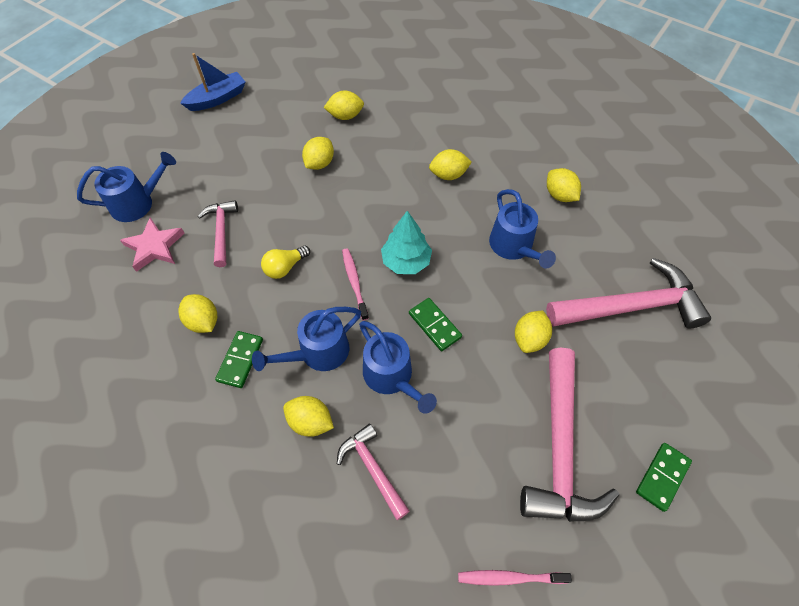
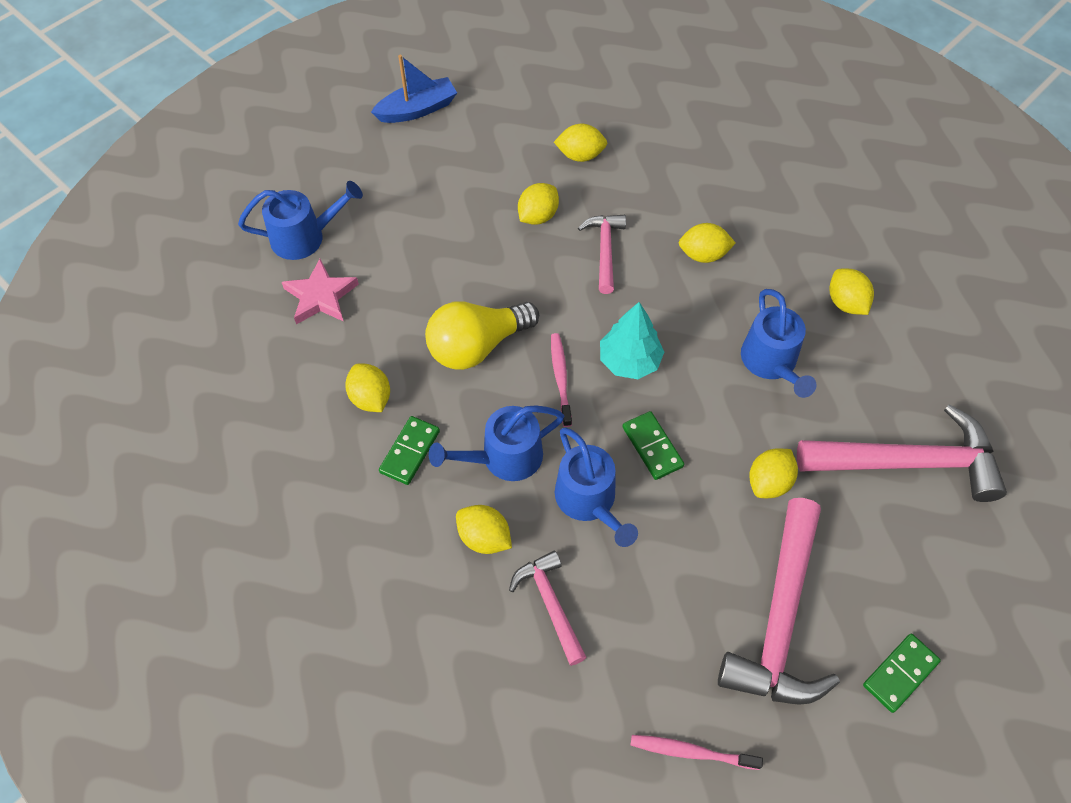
camera: 10 degrees right, 0 degrees up
(221, 231) = (404, 288): pink hammer -> pink hammer (604, 250)
(285, 267) = (477, 346): yellow light bulb -> yellow light bulb, size x1.83

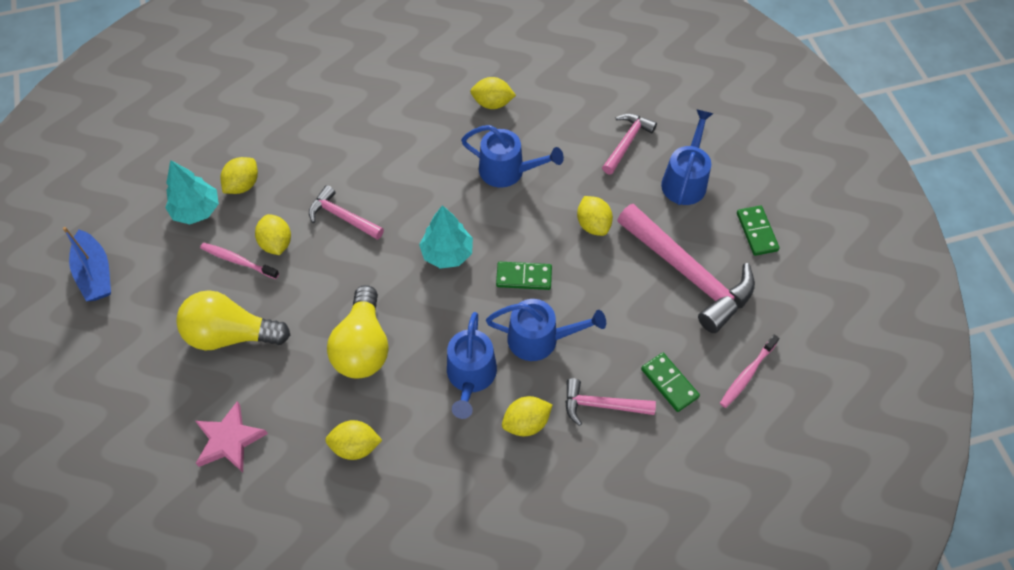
camera: 60 degrees left, 0 degrees up
(305, 237) = (158, 425): blue watering can -> blue watering can (685, 180)
(410, 451) = (422, 440): green domino -> green domino (669, 383)
(417, 109) = (95, 273): blue boat -> blue boat turned 150 degrees clockwise
(422, 237) = (231, 334): none -> yellow light bulb
(528, 138) = (196, 210): none -> turquoise tree
(560, 378) = (430, 304): pink toothbrush -> pink toothbrush (238, 261)
(703, 255) = (393, 159): yellow lemon -> none
(907, 462) = (626, 142): pink hammer -> pink hammer, size x0.54

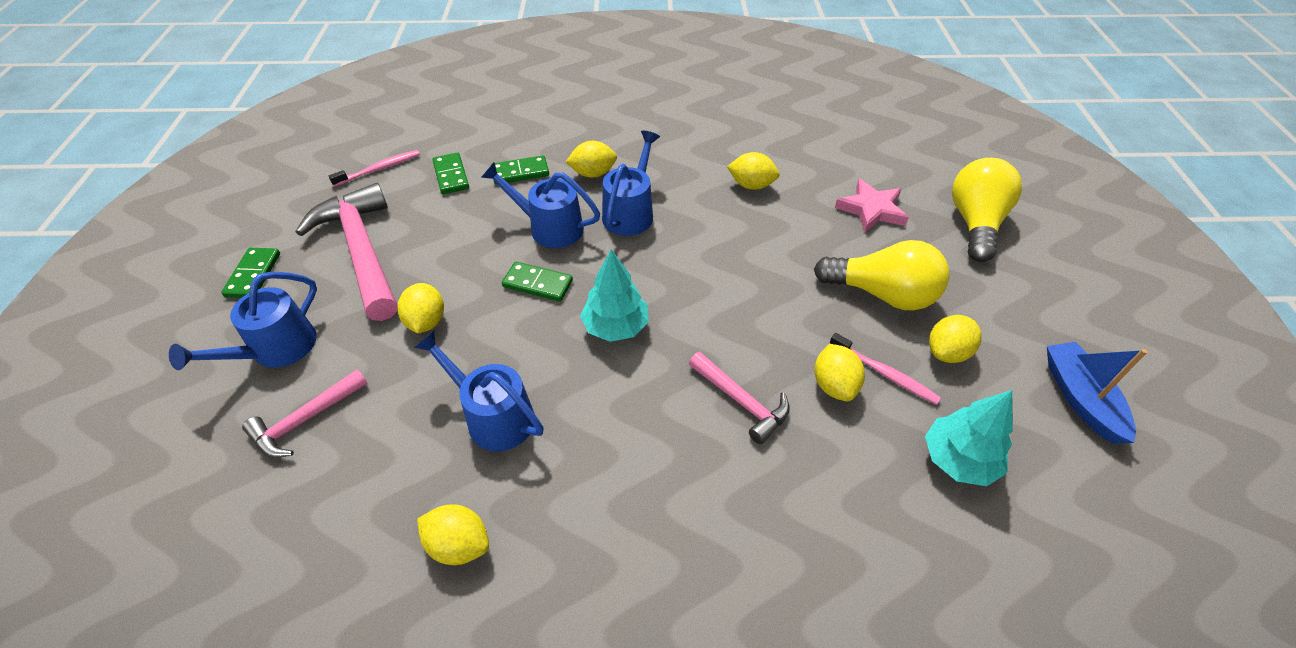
camera: 165 degrees left, 10 degrees down
(243, 185) = (891, 486): yellow lemon -> yellow lemon (947, 352)
(363, 346) = (734, 256): yellow light bulb -> yellow light bulb (974, 223)
(602, 405) = (520, 172): pink hammer -> green domino

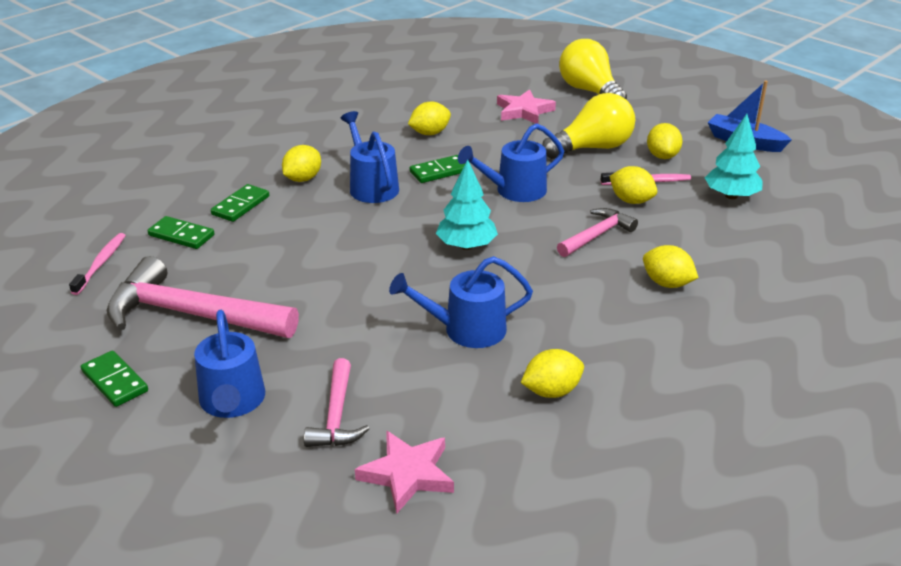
camera: 45 degrees left, 15 degrees down
(261, 523) = (407, 474): none -> pink star
(426, 321) = (328, 318): yellow lemon -> yellow lemon (667, 283)
(537, 284) = (374, 255): green domino -> green domino (439, 172)
(549, 227) = (325, 223): blue watering can -> blue watering can (514, 191)
(741, 401) = (596, 235): pink hammer -> pink hammer turned 45 degrees counterclockwise

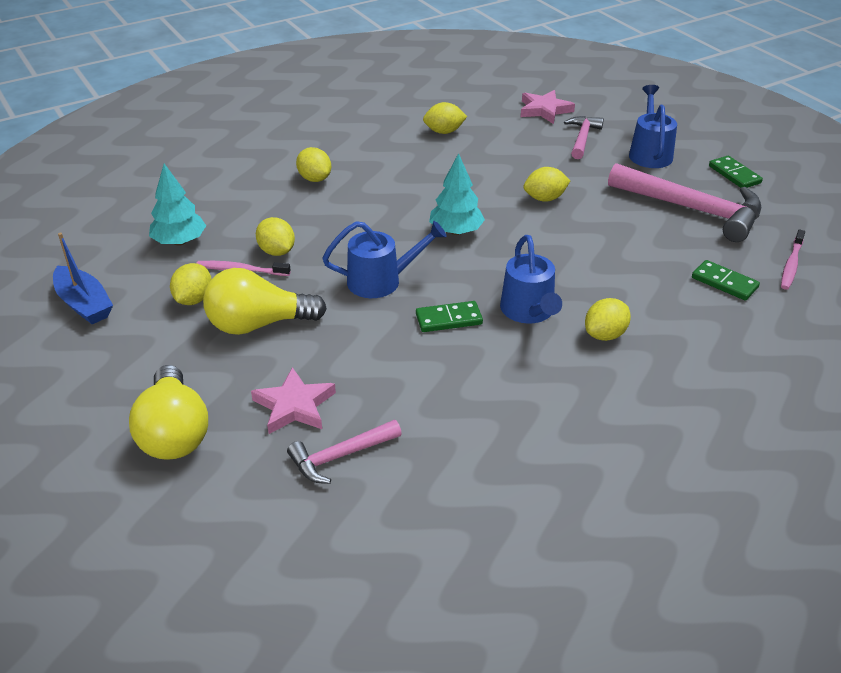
camera: 165 degrees left, 5 degrees up
(241, 205) = (671, 309): green domino -> none
(430, 133) = (437, 385): yellow lemon -> yellow lemon (545, 198)
(466, 330) = (483, 170): blue watering can -> none
(596, 235) = (337, 223): pink hammer -> pink hammer (340, 456)

